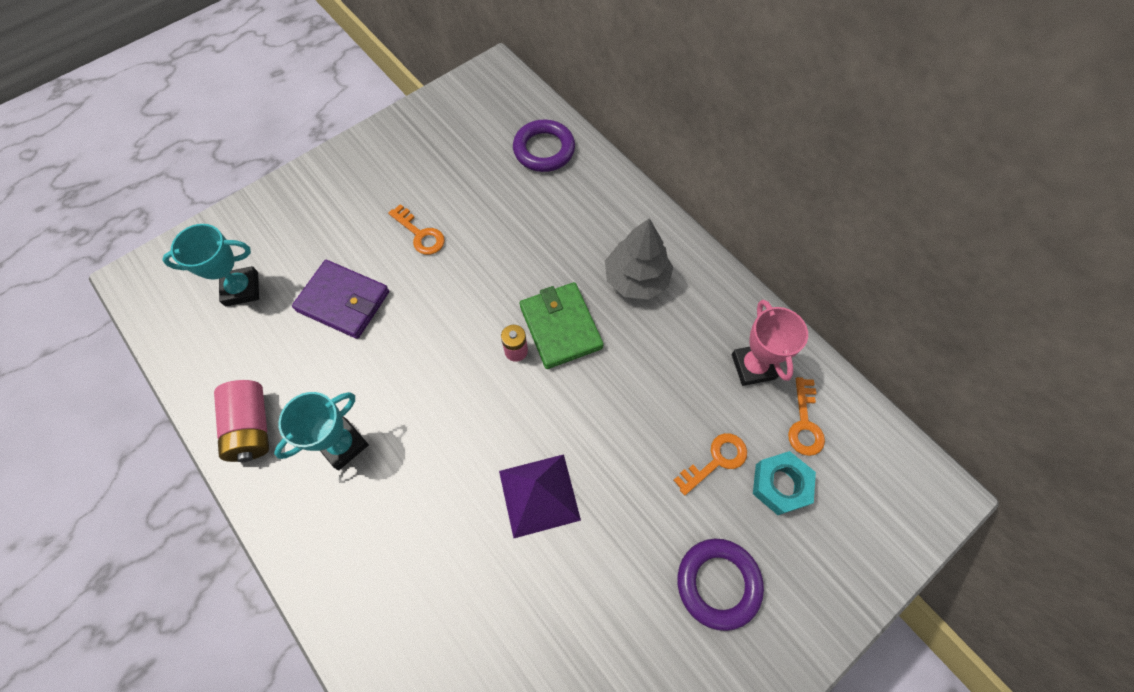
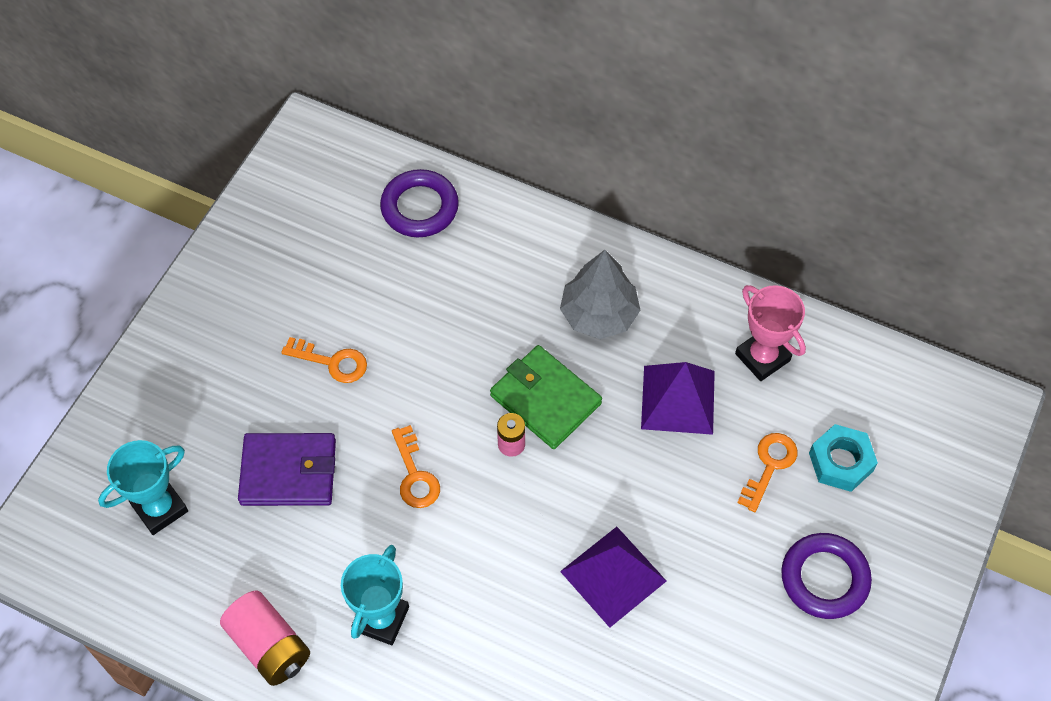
camera: 25 degrees left, 5 degrees down
(665, 372) = (678, 399): none -> purple pyramid
(804, 423) = (837, 393): orange key -> orange key (415, 475)

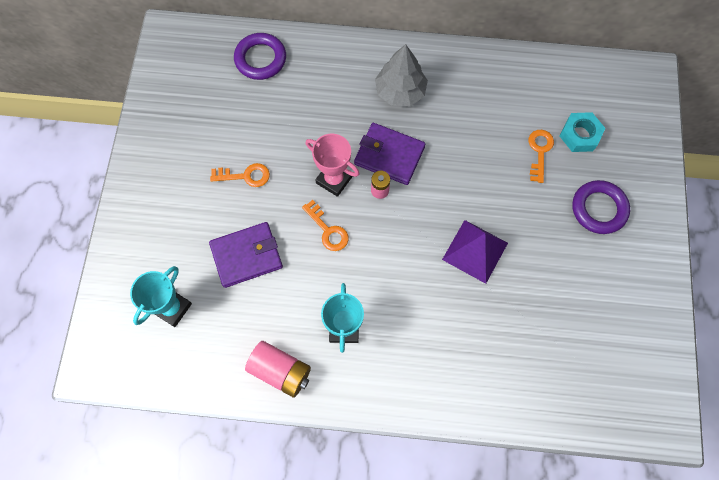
camera: 20 degrees left, 10 degrees up
(545, 399) = (389, 155): green wallet -> purple wallet
(678, 399) = (469, 129): purple pyramid -> none
(762, 357) = (508, 86): pink trophy -> pink trophy (334, 180)

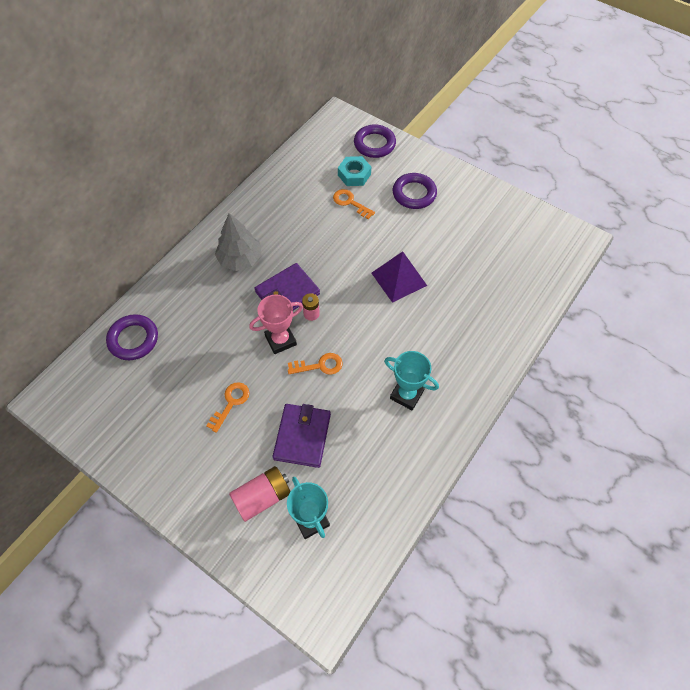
camera: 60 degrees left, 10 degrees down
(280, 371) = (415, 458): pink battery -> pink battery (262, 497)
(638, 132) = (374, 144): none -> purple ring

